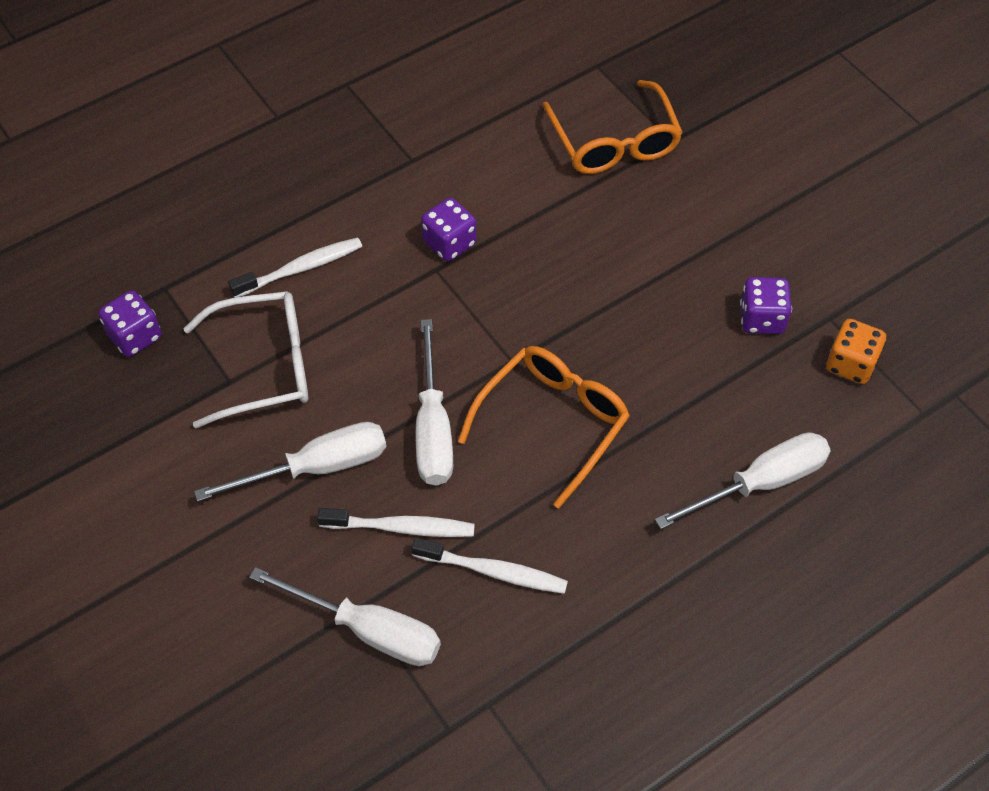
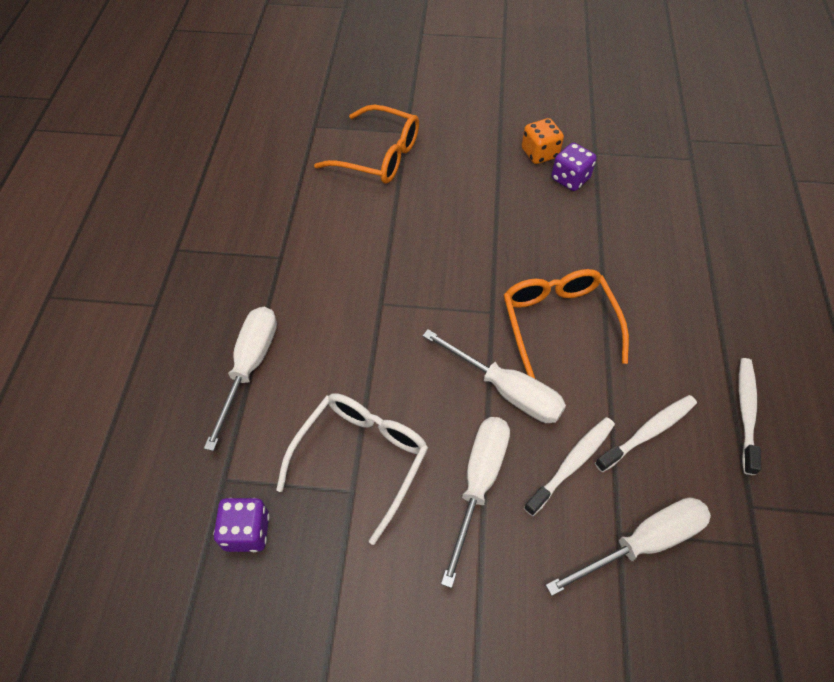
camera: 50 degrees left, 0 degrees up
(301, 268) = (300, 378): white toothbrush -> white toothbrush (746, 412)
(449, 243) = (367, 282): purple dice -> none
(760, 483) = (684, 255): white screwdriver -> white screwdriver (250, 366)
(851, 364) = (634, 164): orange dice -> orange dice (539, 153)

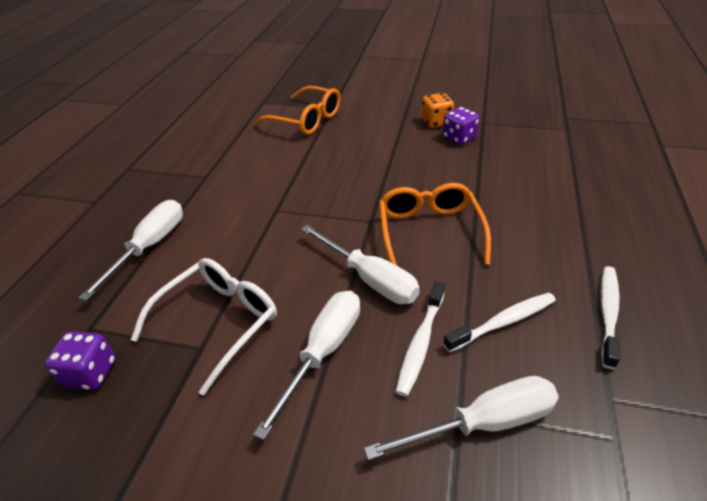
camera: 10 degrees right, 15 degrees down
(572, 464) = (420, 343): white toothbrush -> white toothbrush turned 150 degrees clockwise

